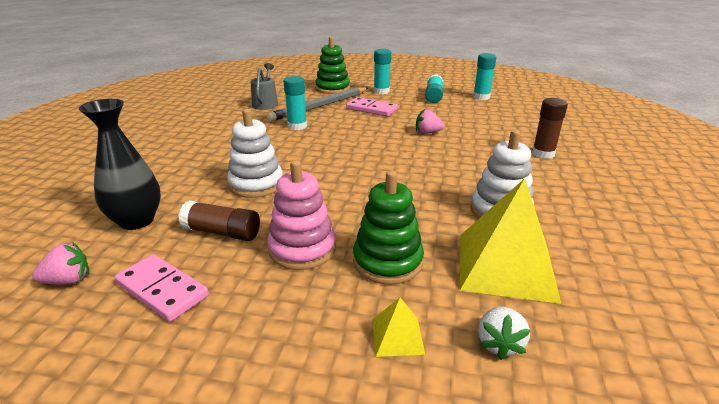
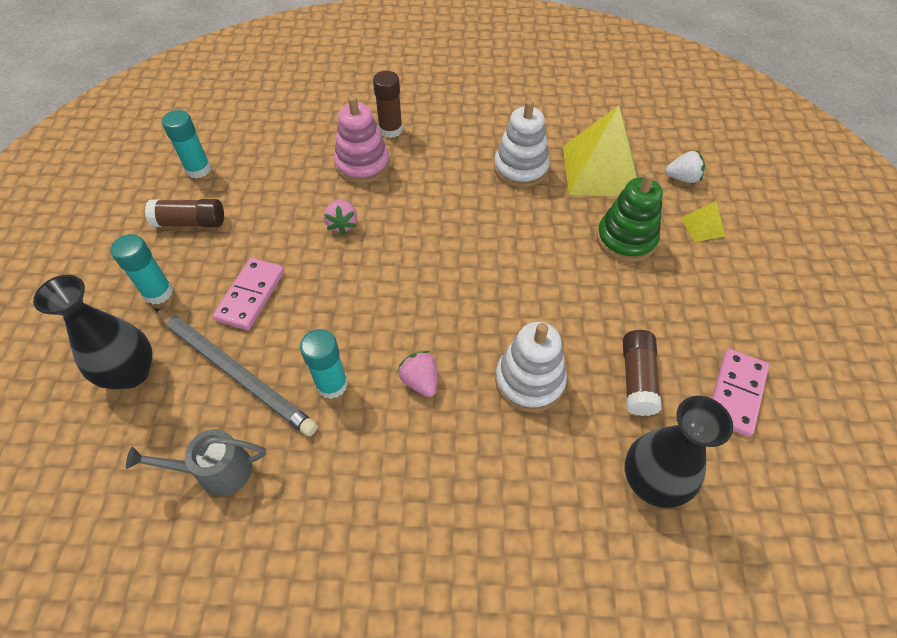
camera: 100 degrees left, 25 degrees up
(68, 280) = (767, 487): pink strawberry -> pink strawberry (420, 381)
(302, 249) = (634, 302): pink stacking toy -> pink stacking toy (362, 165)
(332, 88) = (131, 373): green stacking toy -> black vase
(433, 96) = (190, 222): turquoise glue stick -> brown glue stick

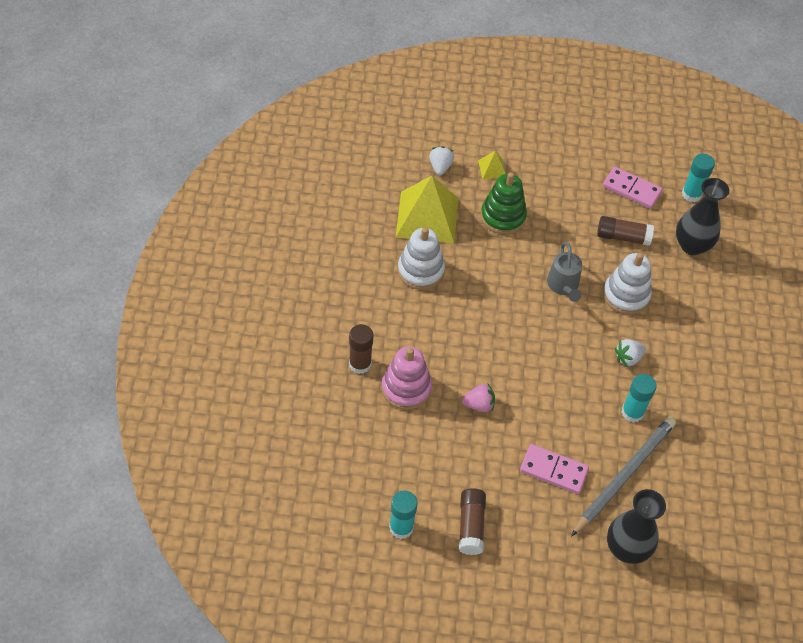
camera: 90 degrees left, 0 degrees up
(158, 292) = (550, 541): turquoise glue stick -> turquoise glue stick (691, 194)
(216, 471) = (700, 481): grey watering can -> grey watering can (563, 286)
(420, 381) = (628, 358): pink strawberry -> white strawberry

